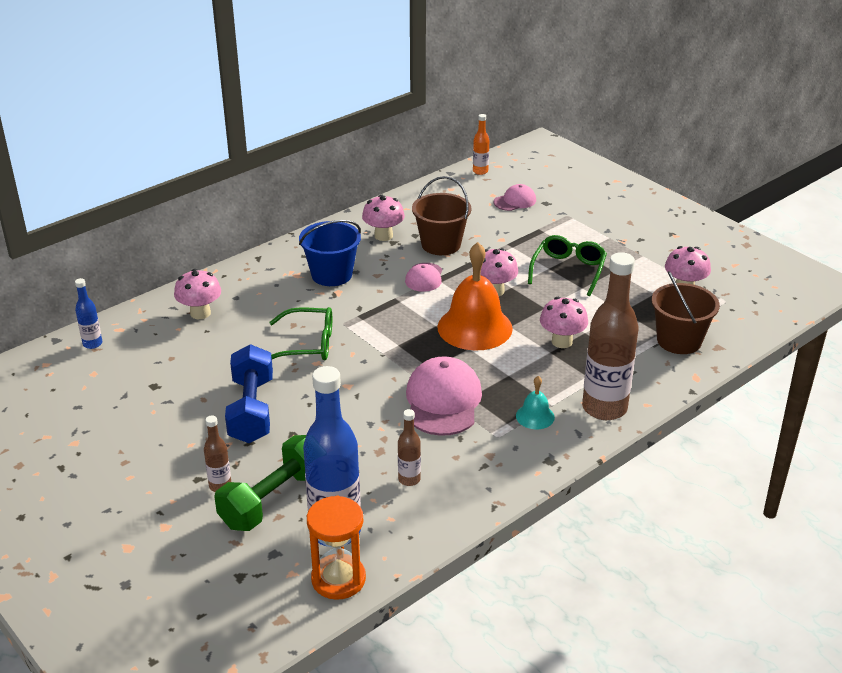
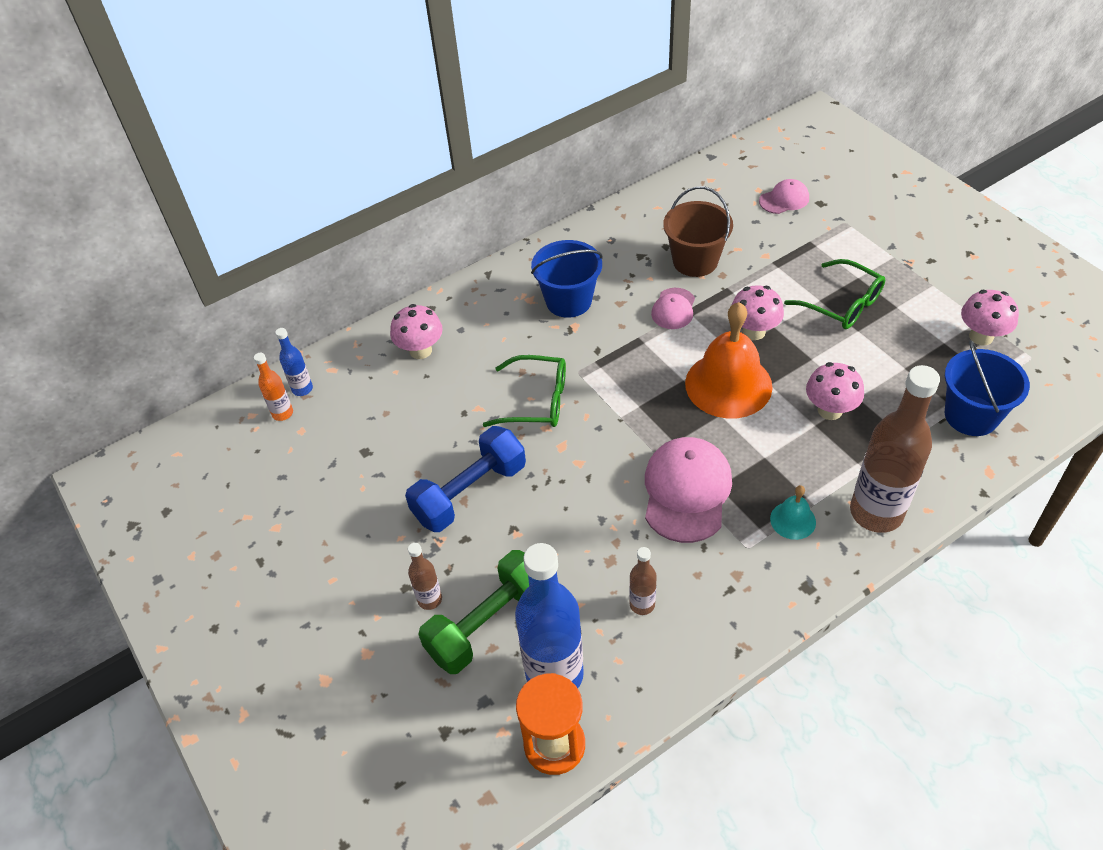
camera: 10 degrees right, 15 degrees up
(251, 410) = (470, 492): blue dumbbell -> blue dumbbell turned 45 degrees clockwise
(383, 236) = (630, 246): pink mushroom -> none
(480, 171) = (745, 155): orange bottle -> orange bottle (282, 413)
(568, 270) = (842, 304): green glasses -> green glasses turned 105 degrees clockwise
(679, 341) = (971, 415): brown bucket -> blue bucket

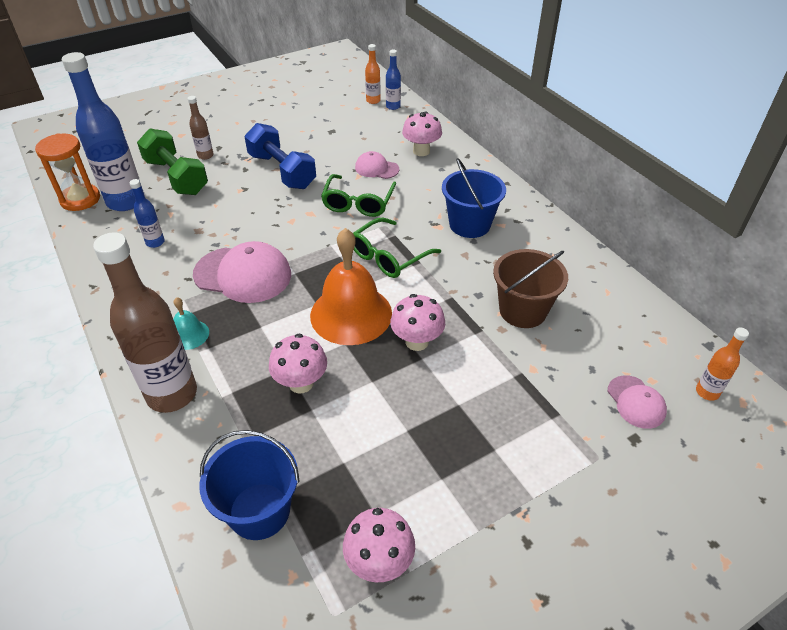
camera: 90 degrees right, 5 degrees down
(642, 604) = (155, 242): brown bottle -> blue bottle
(673, 309) = (454, 288): pink cap -> pink cap (376, 168)
(762, 163) = (707, 392): none -> orange bottle
(842, 304) = (450, 424): green glasses -> green glasses (388, 256)

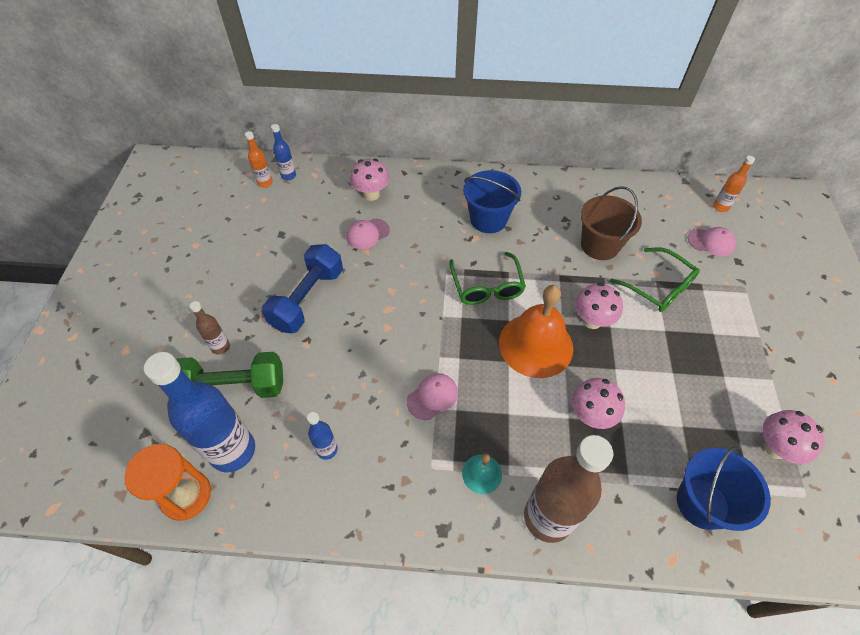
camera: 55 degrees left, 10 degrees up
(243, 274) = (432, 397): pink cap -> pink cap, size x0.55
(282, 171) = (308, 299): blue dumbbell -> blue dumbbell turned 60 degrees counterclockwise
(358, 203) = (403, 270): green glasses -> green glasses (659, 287)

